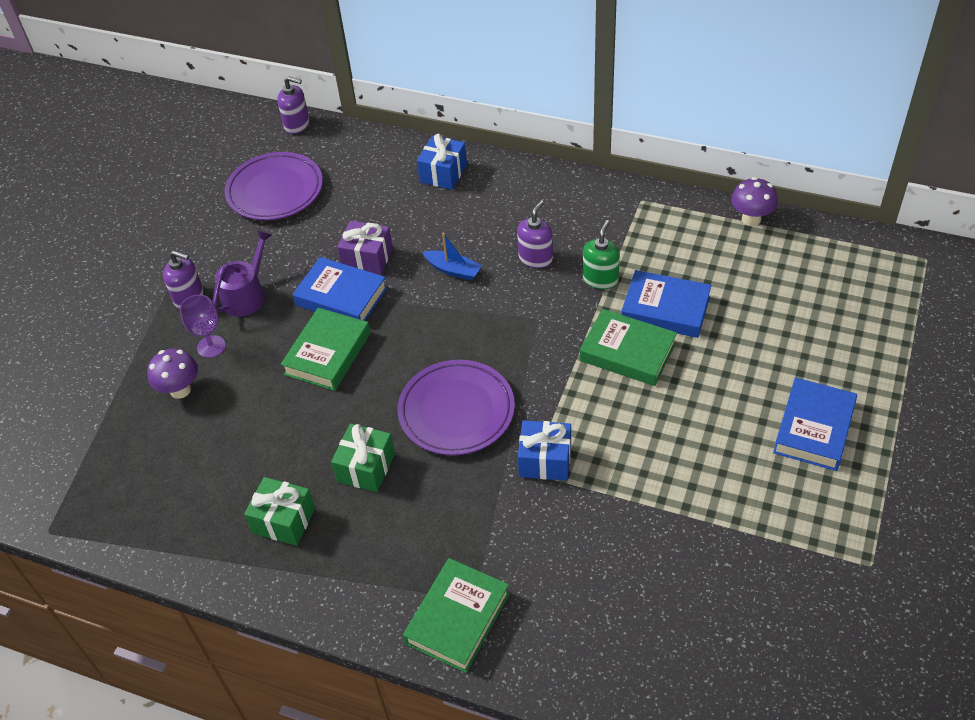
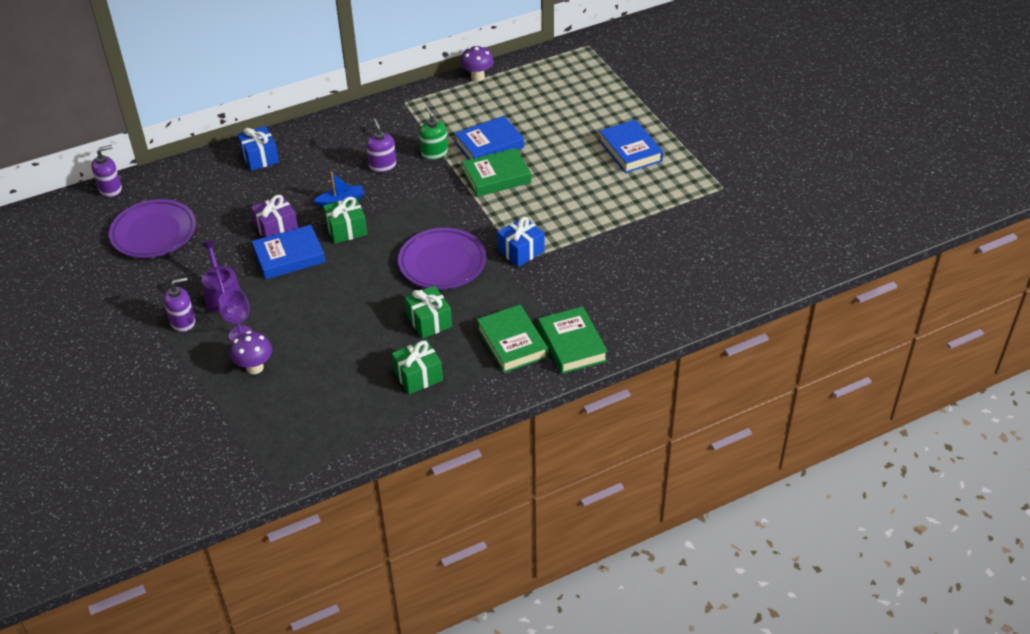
camera: 50 degrees left, 5 degrees down
(328, 354) = (324, 288): green book -> green book (512, 343)
(420, 305) = (346, 229): none -> green gift

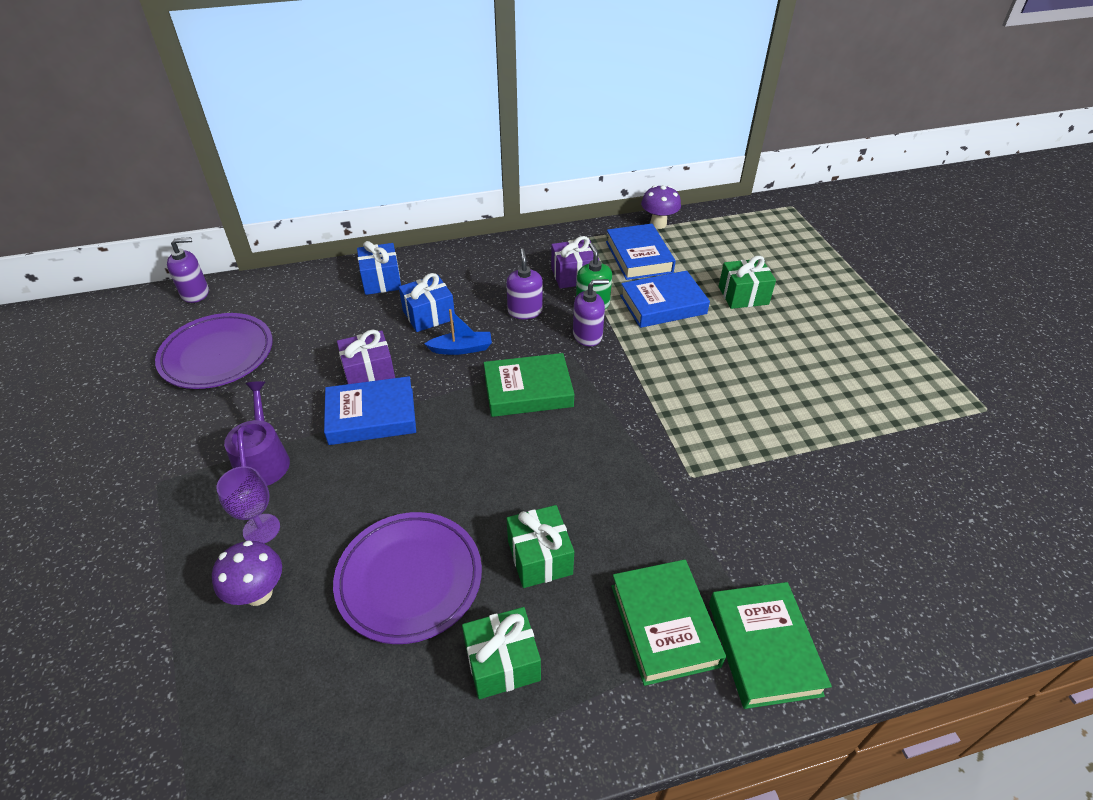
camera: 10 degrees right, 0 degrees up
(183, 322) = (193, 493): purple soap dispenser -> purple soap dispenser (587, 335)
(346, 229) = (457, 389): green gift -> green gift (743, 295)
(415, 131) = (574, 275): none -> purple gift
(442, 263) = (576, 461): purple plate -> purple plate (409, 579)
(496, 177) = (668, 347): green book -> green book (528, 390)
(521, 251) = (691, 461): blue gift -> blue gift (429, 315)
(630, 151) = (848, 337): blue book -> blue book (639, 257)

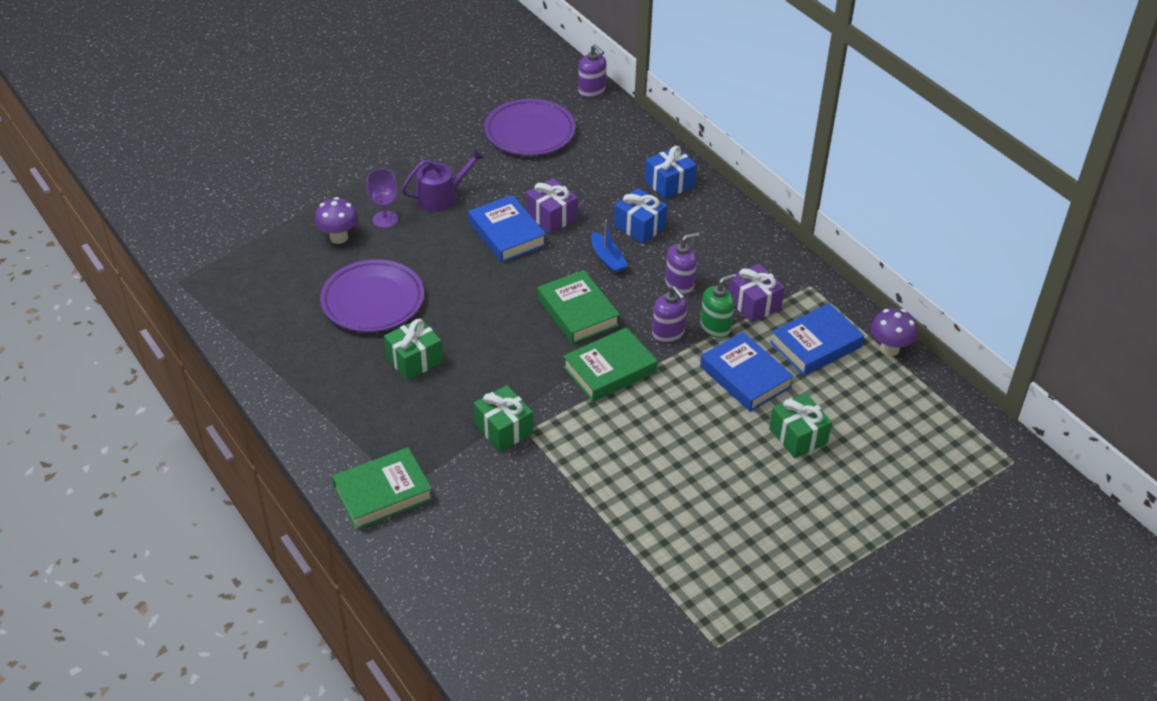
camera: 70 degrees right, 0 degrees up
(502, 662) = (328, 362): green gift -> green gift (503, 429)
(664, 625) = (383, 436): green book -> green book (609, 370)

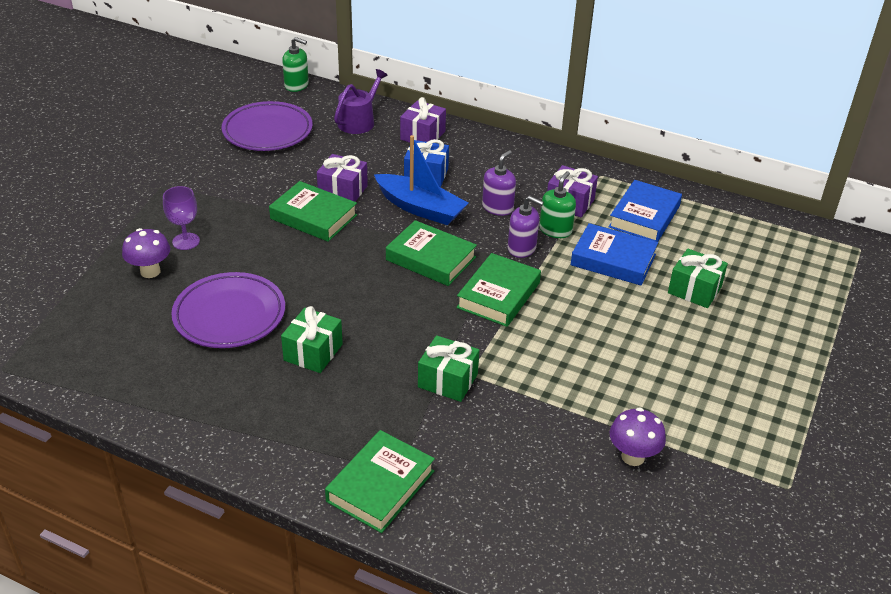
camera: 30 degrees left, 5 degrees down
(441, 196) = (226, 205): purple watering can -> purple watering can (359, 121)
(507, 234) = (313, 217): blue book -> green book
(592, 90) = (296, 85): purple soap dispenser -> green soap dispenser
(607, 259) = (420, 208): blue boat -> blue boat, size x1.76
(669, 183) = (422, 135): blue gift -> purple gift
(889, 349) = (700, 200): purple mushroom -> purple mushroom (633, 457)

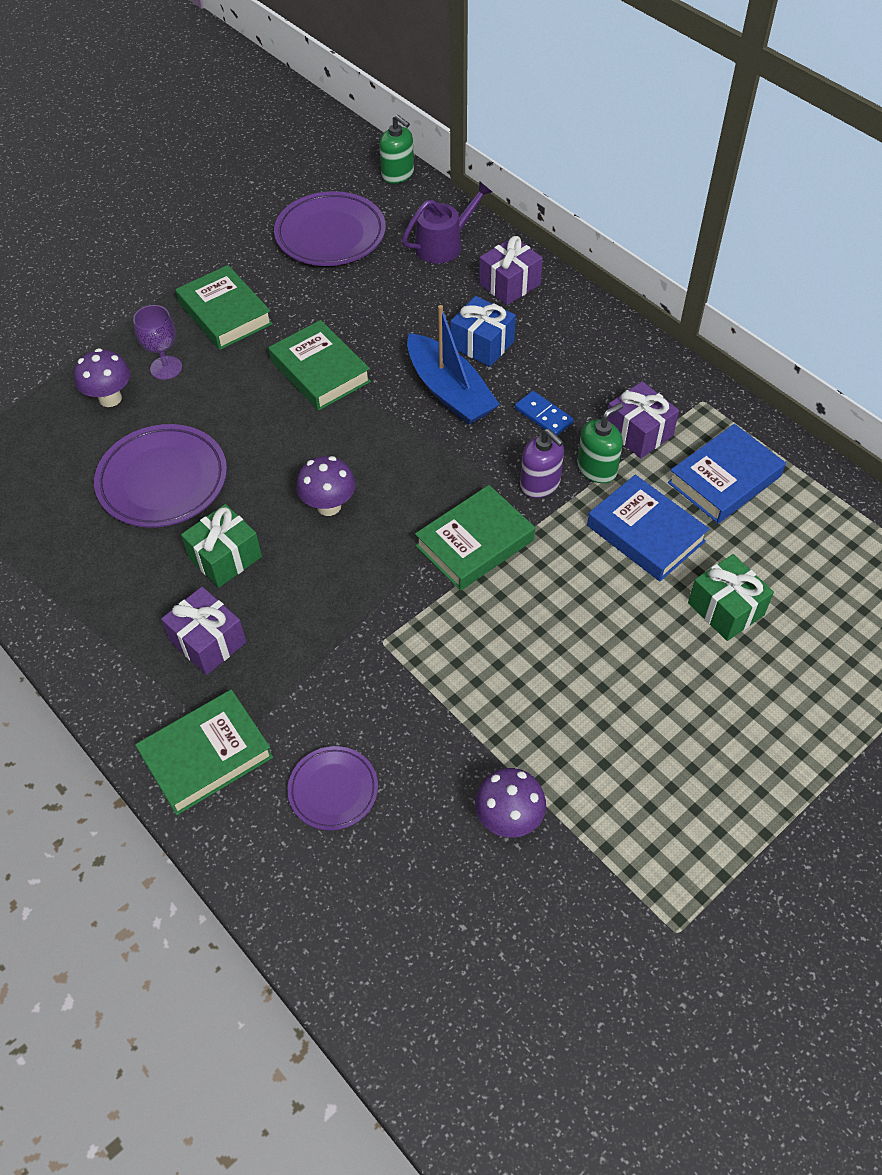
camera: 25 degrees right, 15 degrees up
(343, 191) = (372, 342): purple gift -> purple gift (208, 642)
(374, 299) = (329, 506): none -> purple mushroom
(431, 259) = (423, 468): green book -> green book (225, 313)
(448, 380) = (352, 643): green gift -> none
(494, 478) = (333, 790): none -> purple plate
(497, 208) = (543, 416): purple soap dispenser -> blue domino

